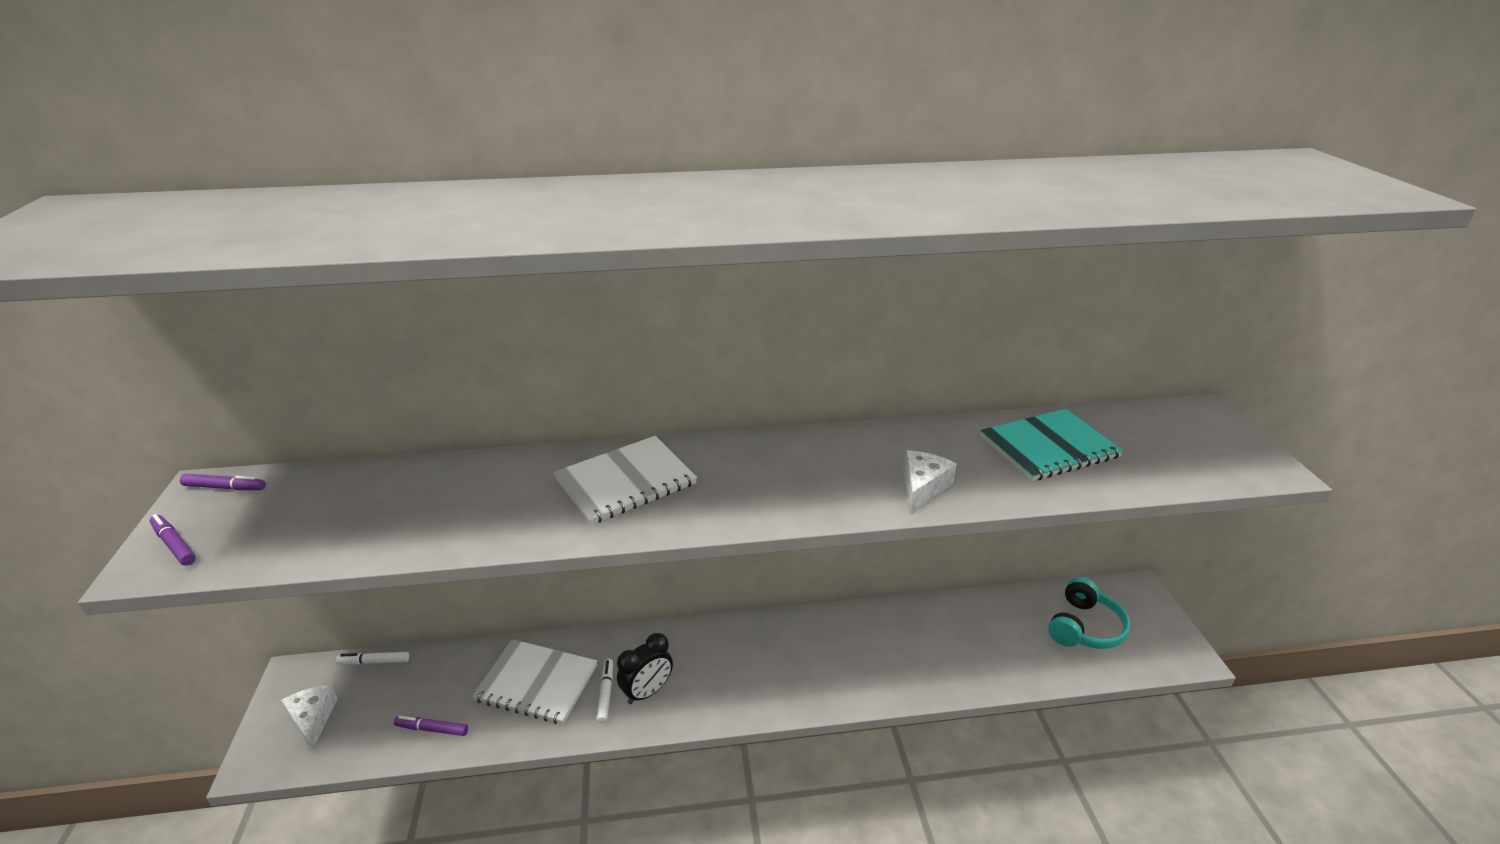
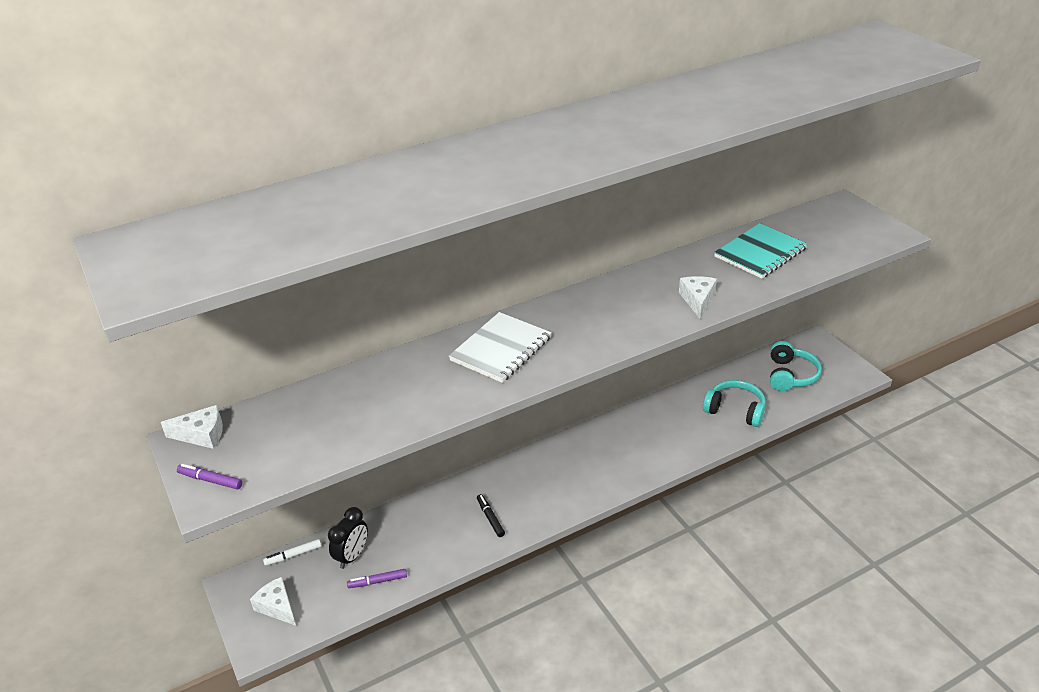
camera: 20 degrees left, 5 degrees up
(225, 487) = (202, 435): purple marker -> white cheese
(537, 683) = (434, 528): white notebook -> none
(605, 693) = (490, 518): white marker -> black marker
(647, 692) = (520, 507): black clock -> black clock (352, 556)
(986, 652) = (735, 410): none -> turquoise headphones

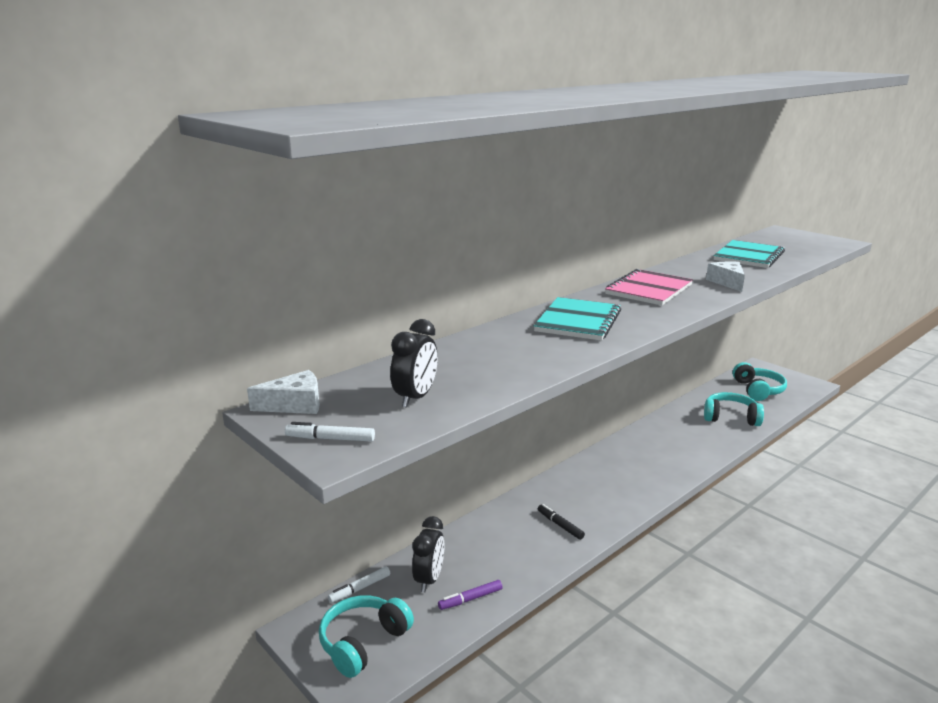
camera: 15 degrees left, 15 degrees down
(210, 480) = (330, 439): purple marker -> white marker
(277, 606) = (363, 642): white cheese -> turquoise headphones
(298, 440) = (416, 398): none -> black clock
(501, 349) = (578, 321): white notebook -> turquoise notebook
(606, 304) = (649, 289): none -> pink notebook

